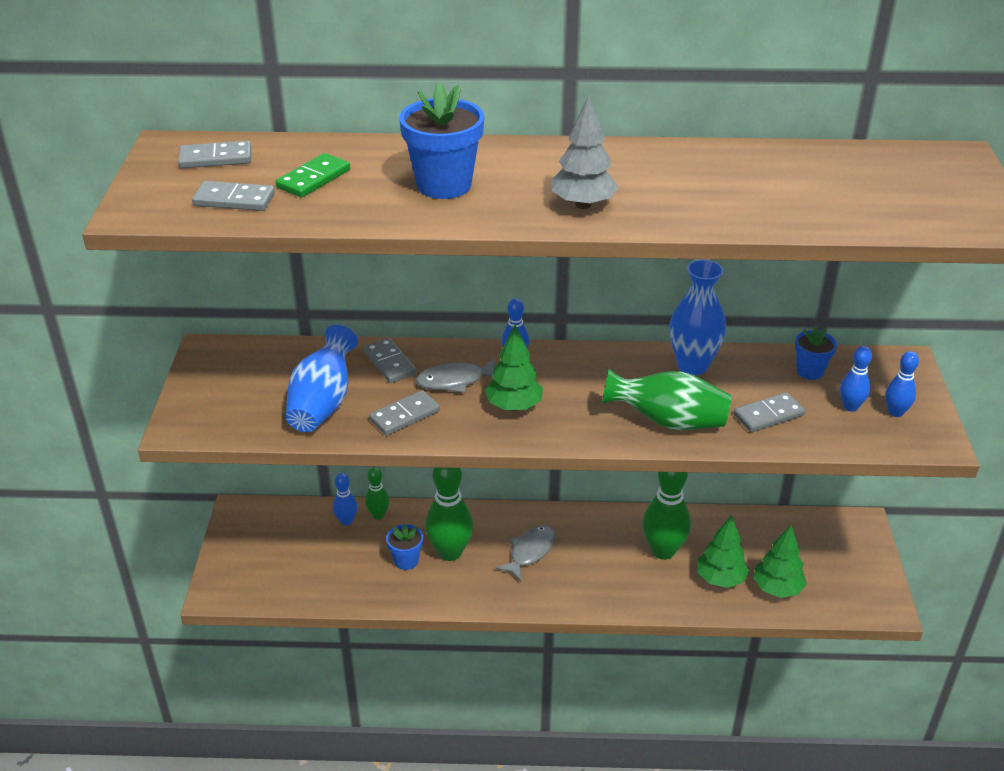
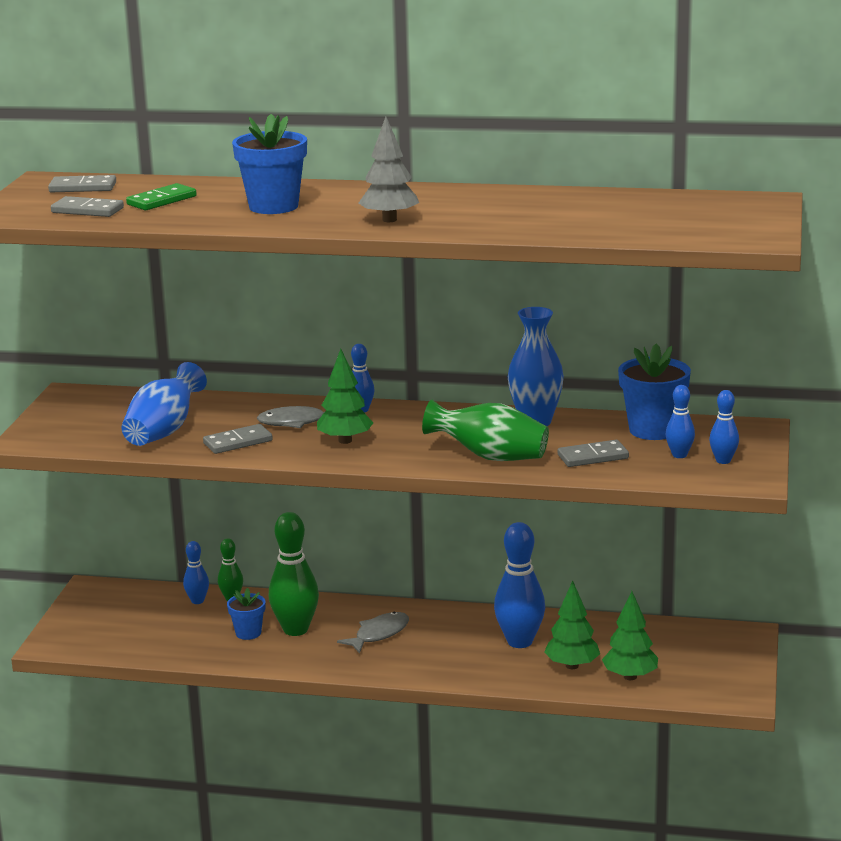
camera: 10 degrees right, 15 degrees down
(390, 363) = (238, 408): grey domino -> none
(663, 551) = (519, 641): green bowling pin -> blue bowling pin
(810, 371) = (653, 430): blue flower pot -> blue flower pot, size x1.74

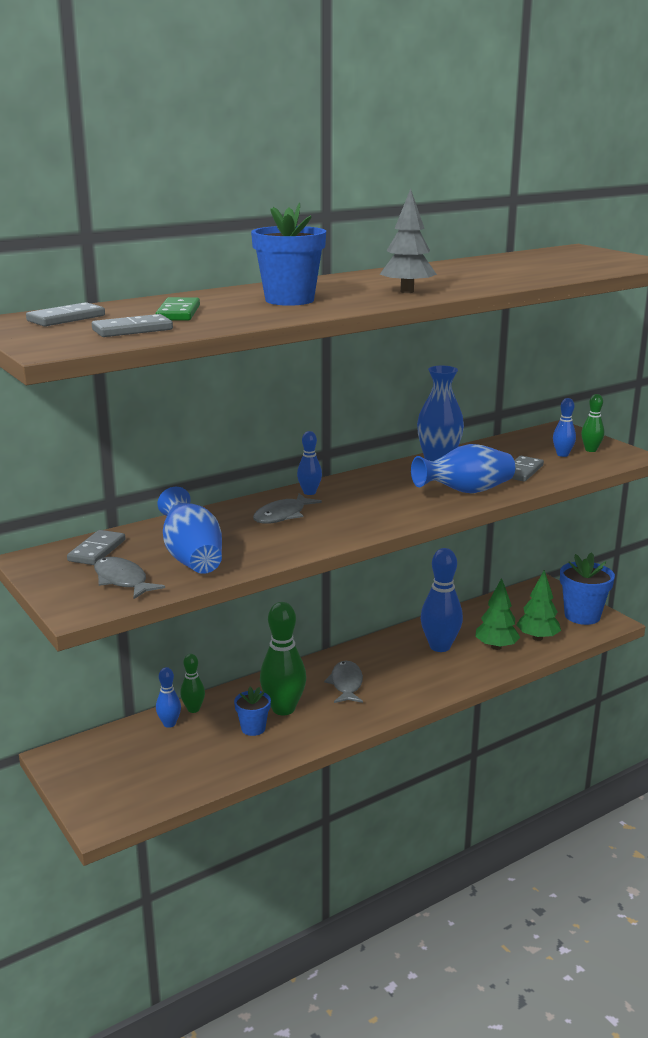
camera: 45 degrees left, 0 degrees up
(88, 431) = (122, 580): none -> grey fish
(238, 442) = (272, 543): grey domino -> grey domino (97, 550)
(345, 441) = (348, 515): green tree -> none
(490, 457) = (466, 492): green vase -> blue vase
(653, 430) = (514, 446): blue flower pot -> blue flower pot (582, 616)
(723, 460) = (590, 450): blue bowling pin -> green bowling pin

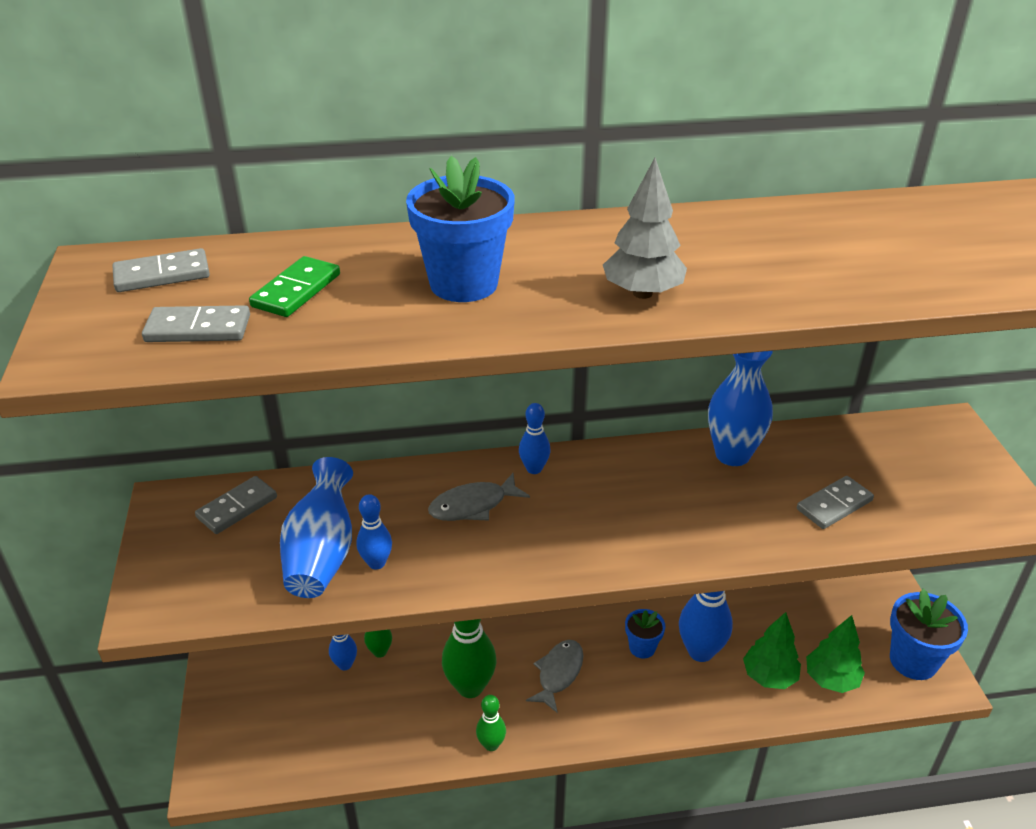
camera: 25 degrees right, 15 degrees up
(122, 580) = (224, 573): grey fish -> none
(253, 728) = (422, 705): blue flower pot -> blue flower pot (642, 647)
(466, 492) = (728, 527): blue vase -> none
(562, 454) = (916, 484): blue bowling pin -> blue bowling pin (376, 563)
(590, 450) = (965, 485): green bowling pin -> green bowling pin (491, 744)

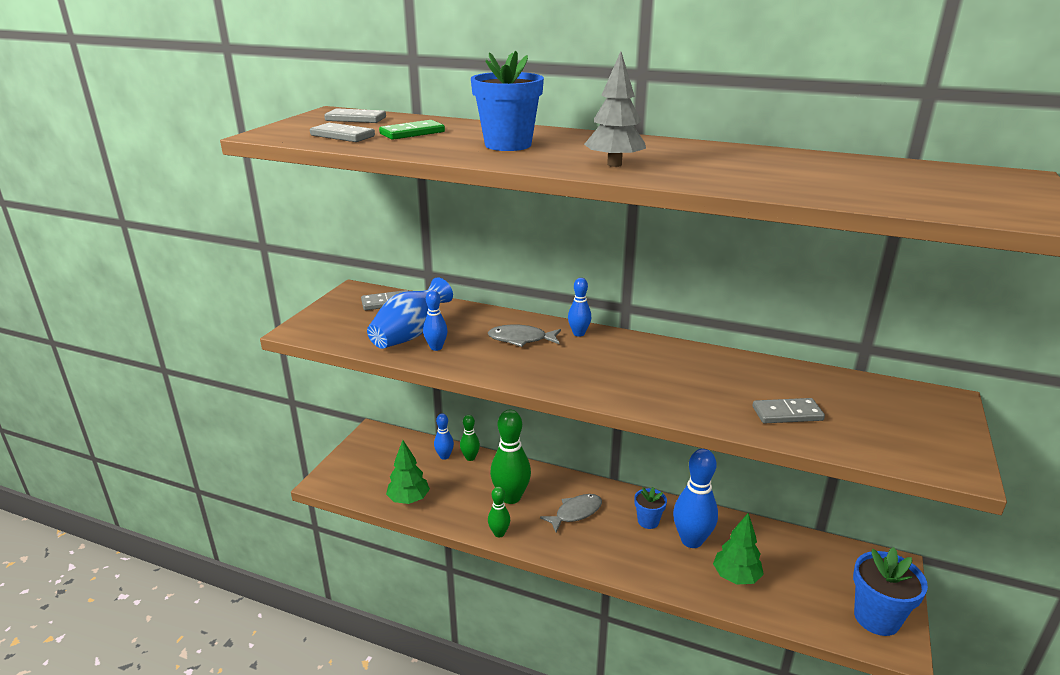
camera: 30 degrees right, 10 degrees down
(732, 455) = (731, 365): blue vase -> none
(831, 679) = (789, 600): green tree -> green tree (408, 500)

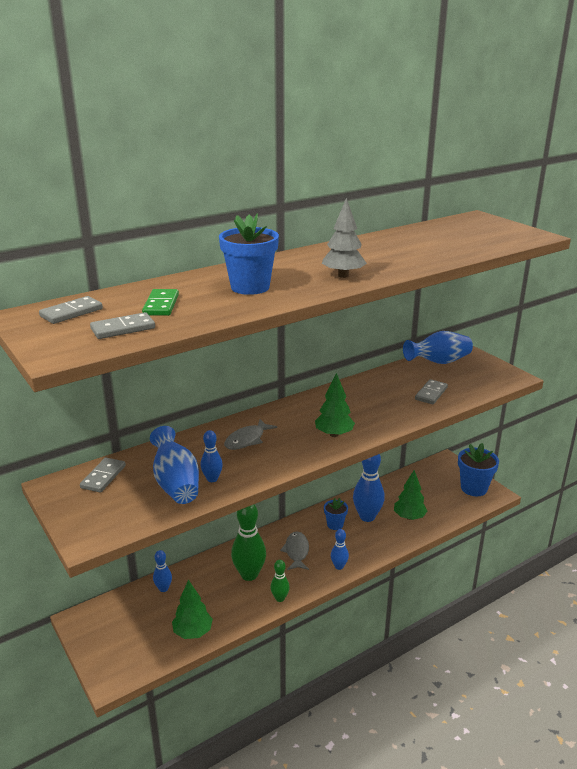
camera: 55 degrees left, 0 degrees up
(470, 457) = (182, 575): green bowling pin -> none
(579, 333) = (268, 416): blue bowling pin -> blue bowling pin (339, 566)
(596, 380) = (334, 434): none -> green tree
(878, 394) = (439, 362): none -> blue vase

